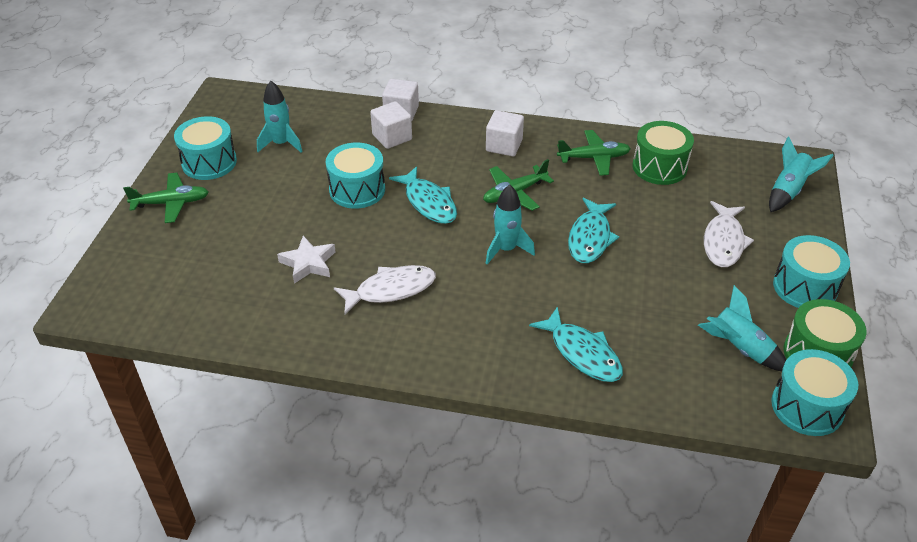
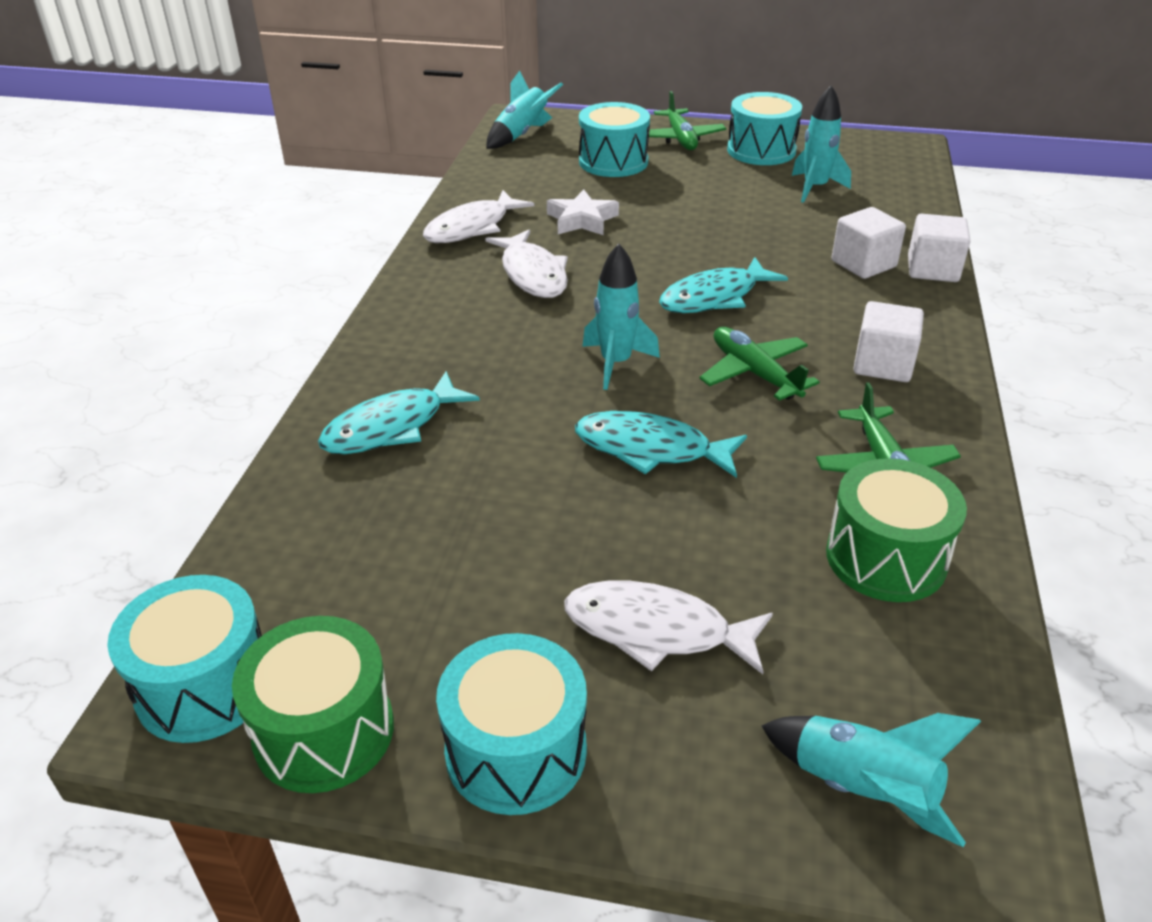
camera: 90 degrees right, 5 degrees down
(310, 328) = (472, 227): none -> white fish
(357, 190) = (731, 243): turquoise drum -> turquoise drum (613, 162)
(739, 348) = (363, 611): turquoise rocket -> turquoise rocket (521, 135)

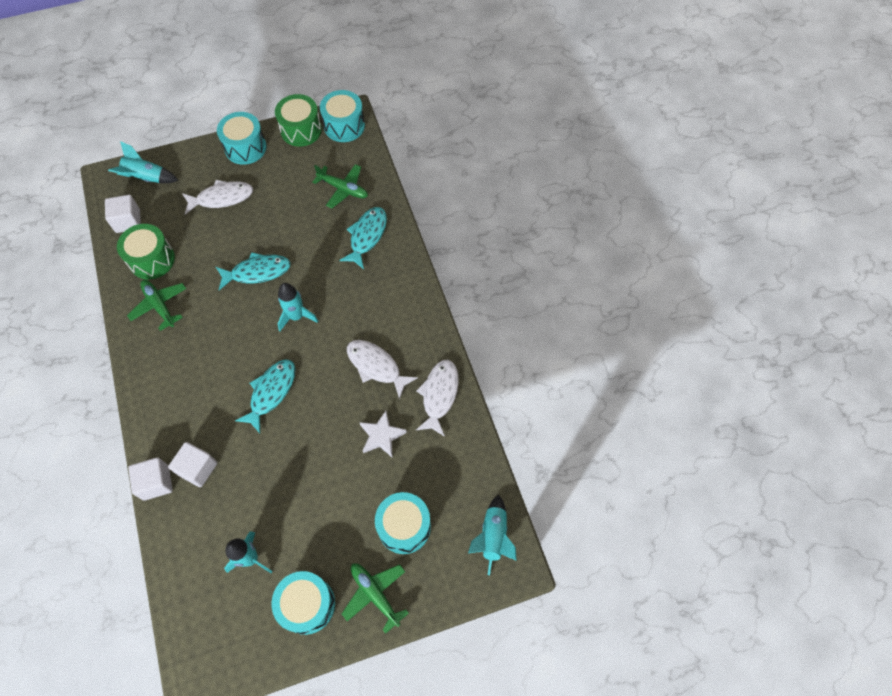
camera: 150 degrees right, 25 degrees up
(754, 373) = (230, 339): green plane -> green plane (343, 189)
(883, 364) = (171, 375): white cube -> white cube (128, 221)

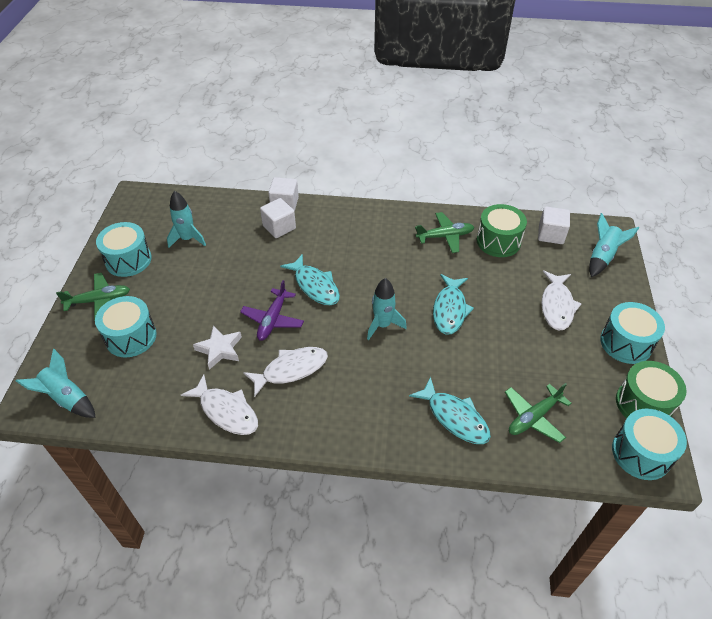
camera: 115 degrees right, 15 degrees down
(328, 409) = (272, 320): none -> purple plane

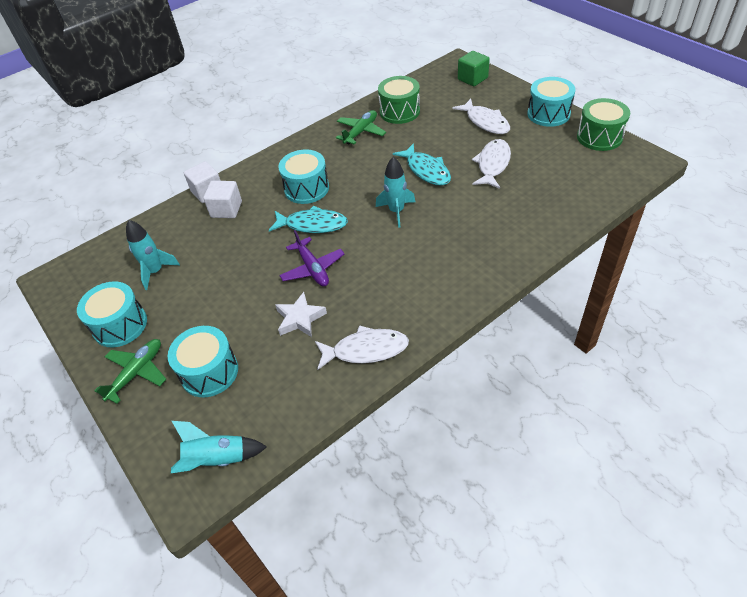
camera: 40 degrees left, 0 degrees up
(291, 370) = (373, 286): white fish -> white fish (492, 164)
(454, 417) = (516, 225): turquoise fish -> none
(533, 417) = (557, 189): green plane -> none
(550, 234) = (426, 87): white cube -> none
(602, 257) = (472, 79): turquoise rocket -> green cube
(641, 453) = (632, 161): turquoise drum -> turquoise drum (306, 188)

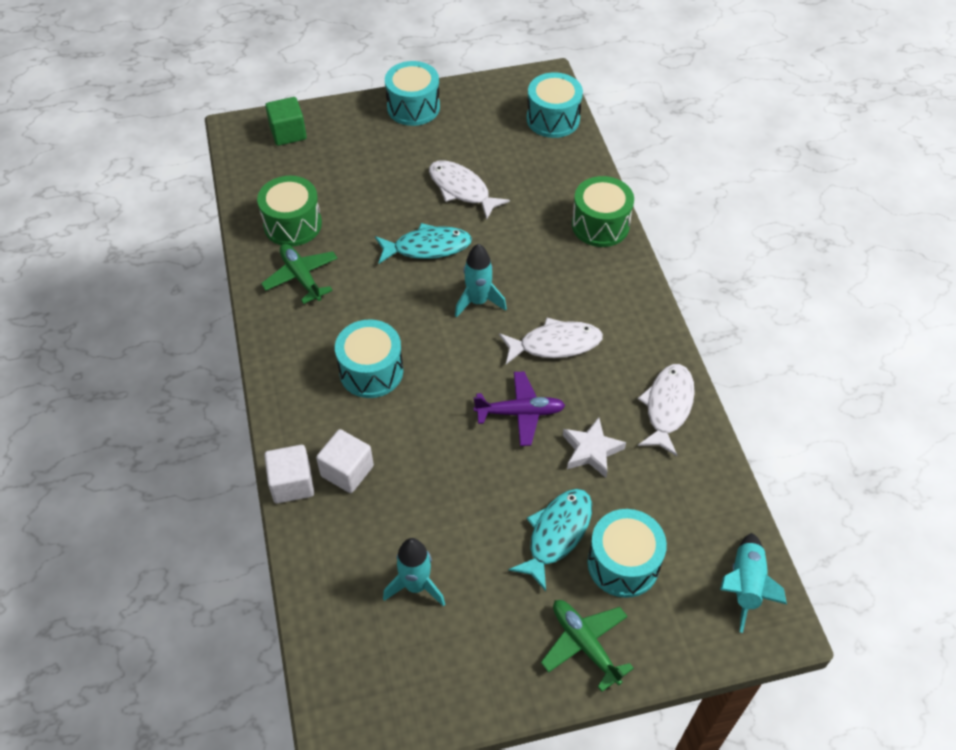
camera: 70 degrees left, 5 degrees up
(120, 325) = (492, 650): turquoise drum -> turquoise drum (553, 119)
(312, 225) = (444, 388): turquoise fish -> turquoise fish (556, 534)
(485, 122) = (382, 161): white fish -> white fish (555, 344)
(599, 137) = (484, 92): green drum -> green drum (600, 225)

